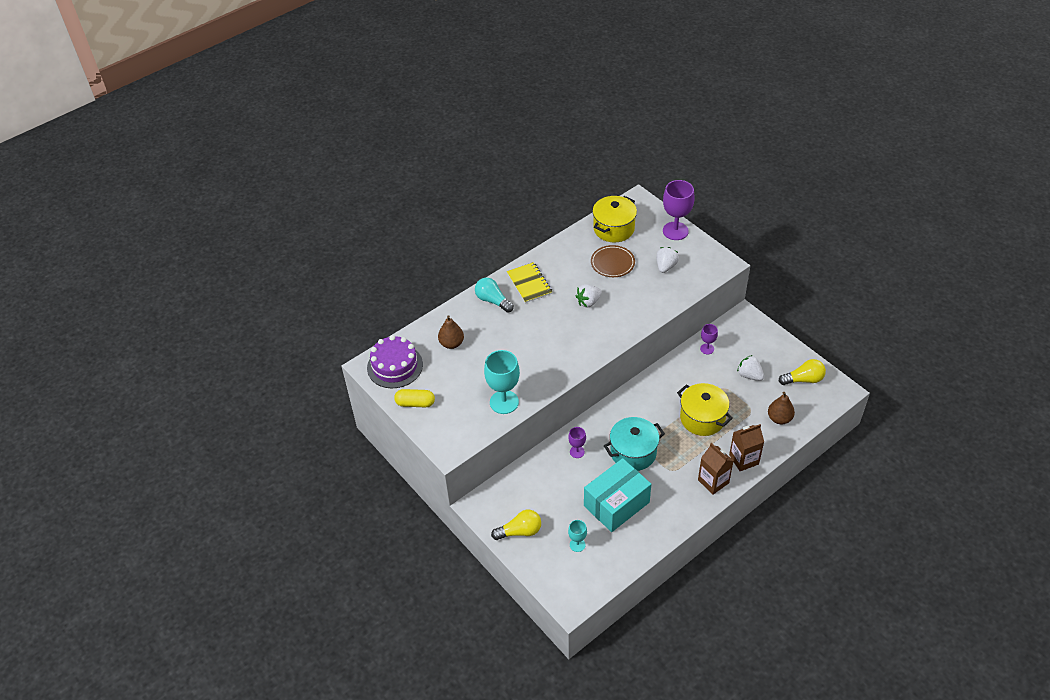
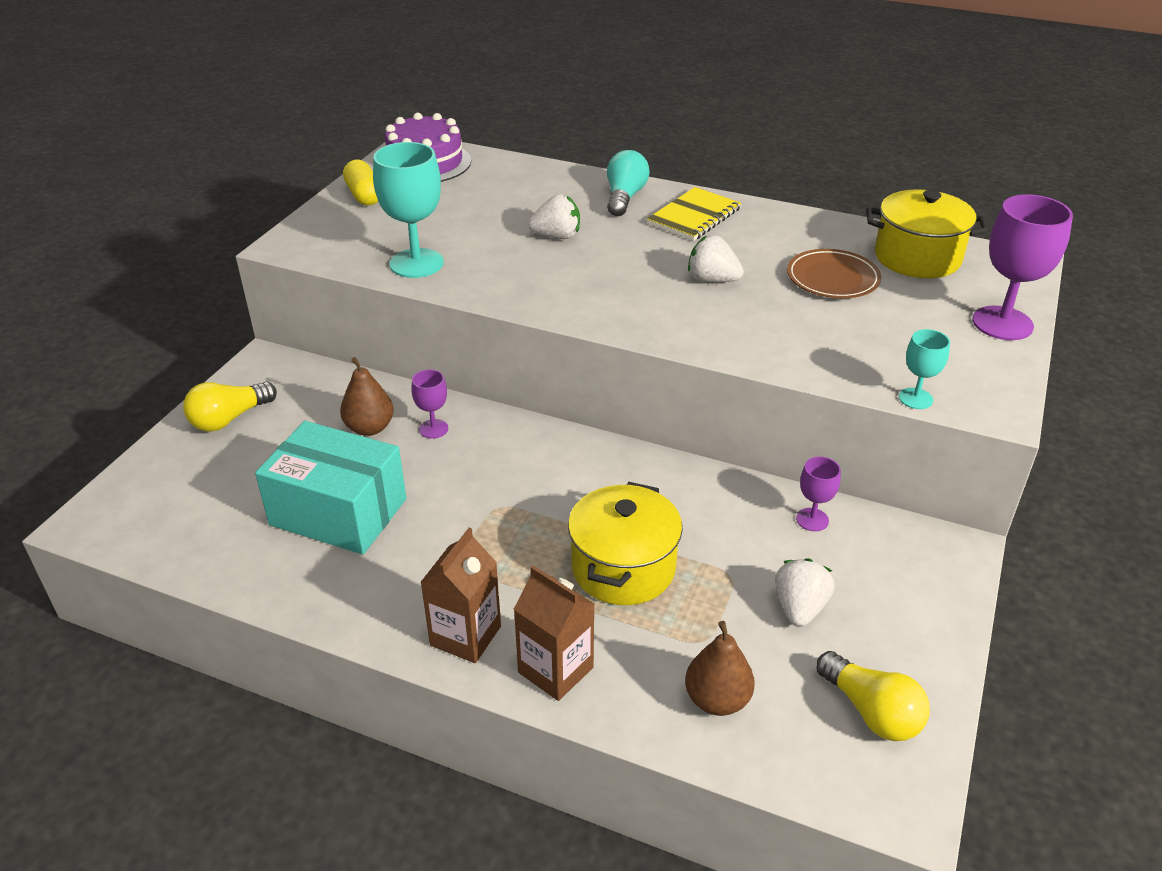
camera: 60 degrees right, 10 degrees down
(451, 343) = (505, 190): brown pear -> brown pear (369, 428)
(520, 531) = (229, 419): yellow light bulb -> yellow light bulb turned 90 degrees clockwise
(577, 545) = (224, 491): turquoise goblet -> turquoise goblet (915, 398)
(633, 453) = (472, 497): turquoise pot -> none
(665, 266) = (895, 337): white strawberry -> white strawberry (557, 236)

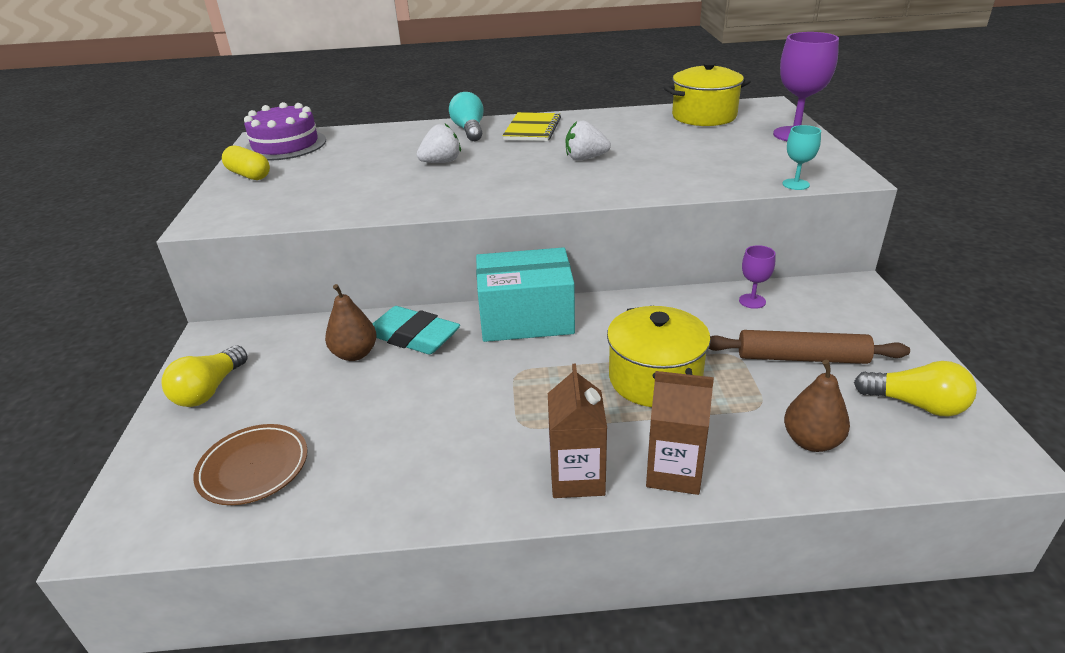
camera: 25 degrees left, 5 degrees down
(338, 512) = (378, 426): turquoise box -> turquoise box (526, 318)
(416, 263) = (339, 205): turquoise goblet -> none
(433, 429) = (413, 337): purple goblet -> turquoise eraser
(799, 608) = (801, 358): white strawberry -> brown rolling pin
(832, 279) = (665, 138): brown plate -> brown plate (253, 468)

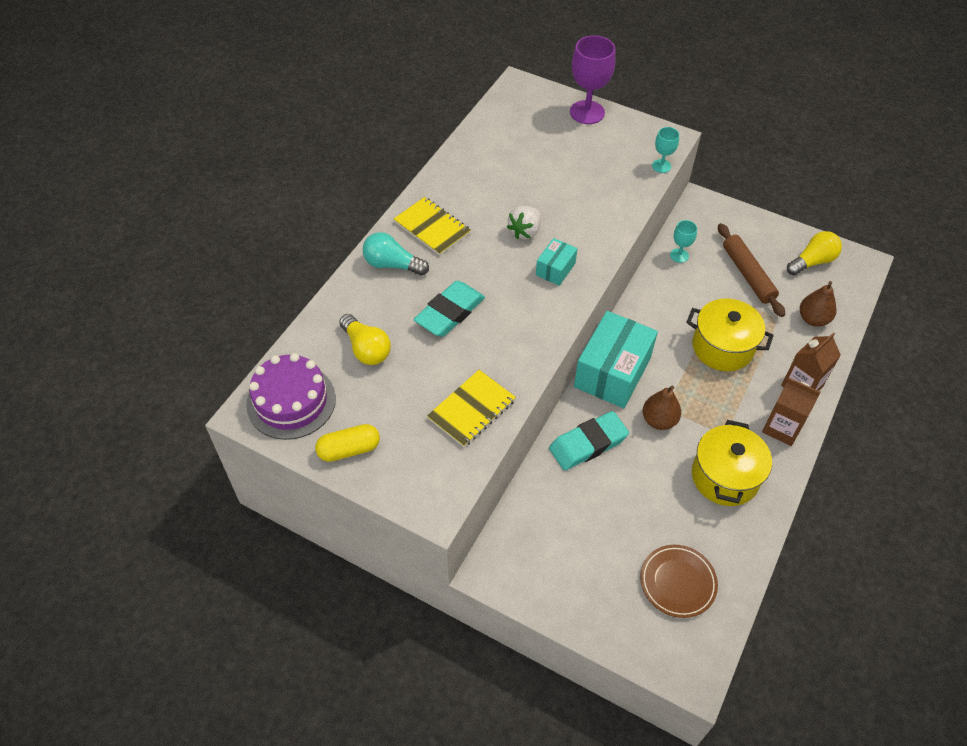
camera: 60 degrees left, 20 degrees up
(209, 390) = (568, 589): yellow light bulb -> yellow light bulb (366, 349)
(333, 202) = (471, 409): none -> yellow notebook
(355, 354) = (585, 486): brown pear -> brown pear (659, 420)
(441, 162) = (449, 312): white strawberry -> turquoise eraser
(556, 183) = (555, 269): none -> turquoise box
(704, 116) = (507, 128): yellow pot -> yellow pot (725, 477)
(752, 301) = (679, 255): purple goblet -> turquoise goblet
(801, 358) = (747, 274): brown rolling pin -> brown rolling pin turned 60 degrees counterclockwise

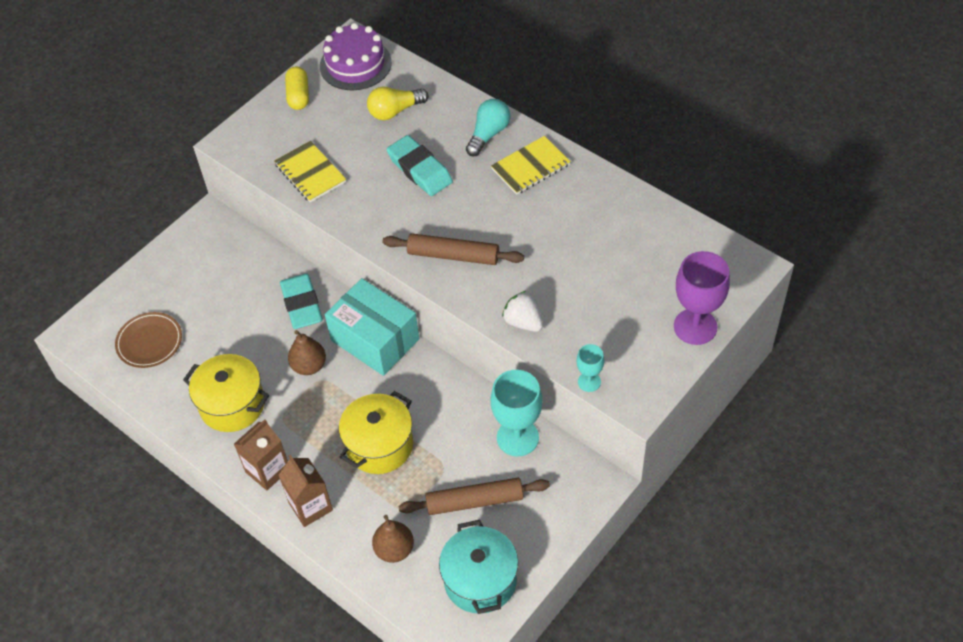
camera: 105 degrees right, 0 degrees up
(525, 231) = (510, 239): white strawberry -> white strawberry (523, 322)
(555, 269) = (453, 255): turquoise box -> brown rolling pin
(679, 255) = (517, 437): turquoise goblet -> turquoise goblet, size x1.92
(812, 262) = (480, 580): yellow light bulb -> turquoise pot

